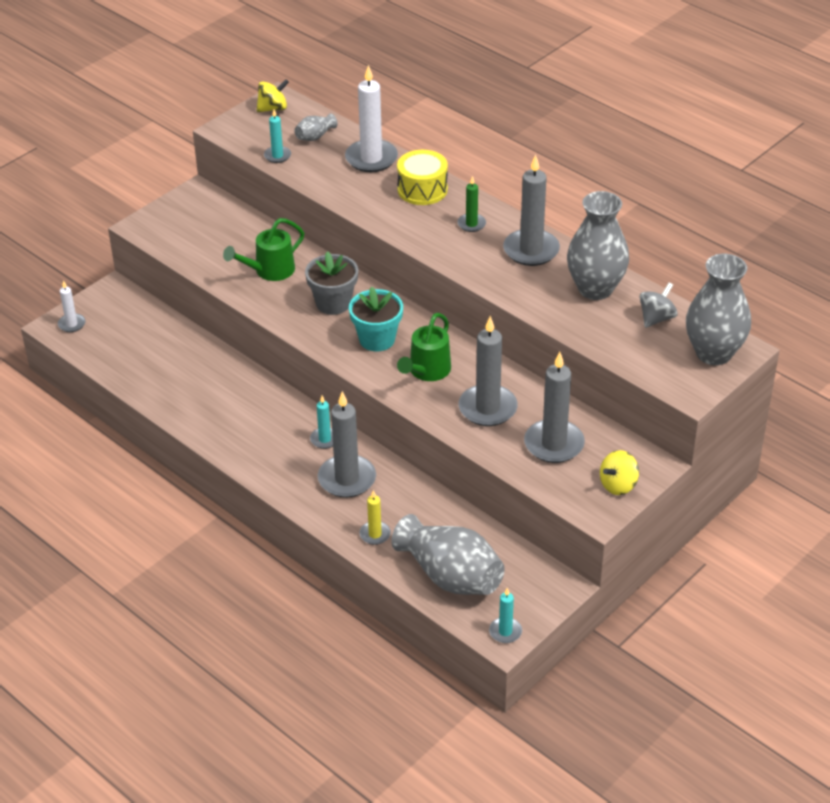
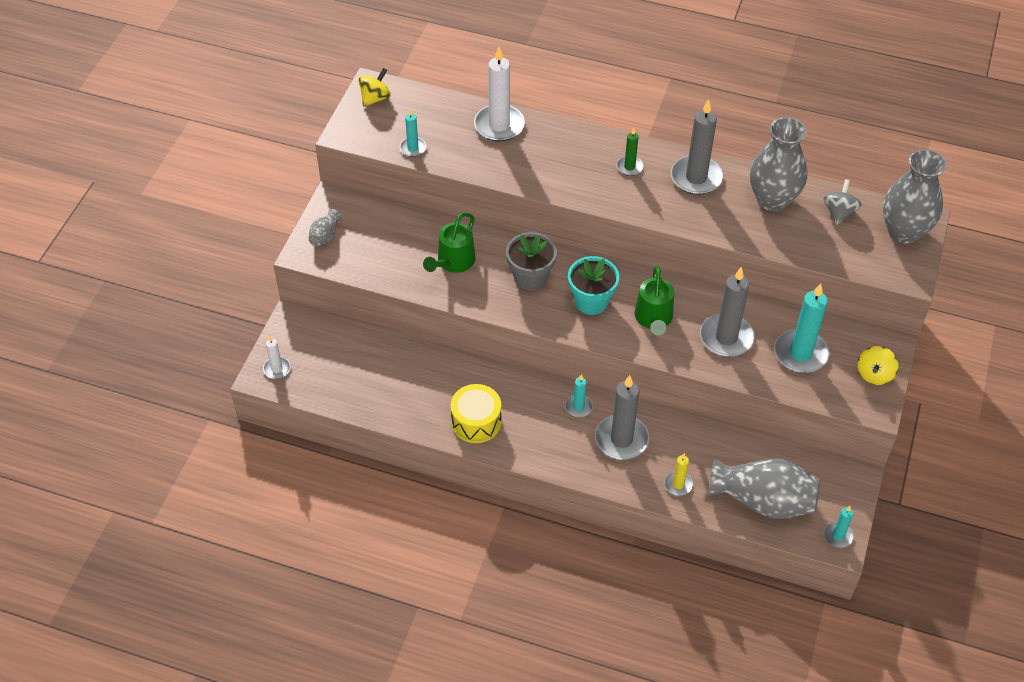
camera: 25 degrees left, 10 degrees up
(315, 137) = (433, 117): grey vase -> grey vase (325, 236)
(422, 189) = (564, 144): yellow drum -> yellow drum (476, 422)
(554, 444) = (800, 353): grey candle -> turquoise candle

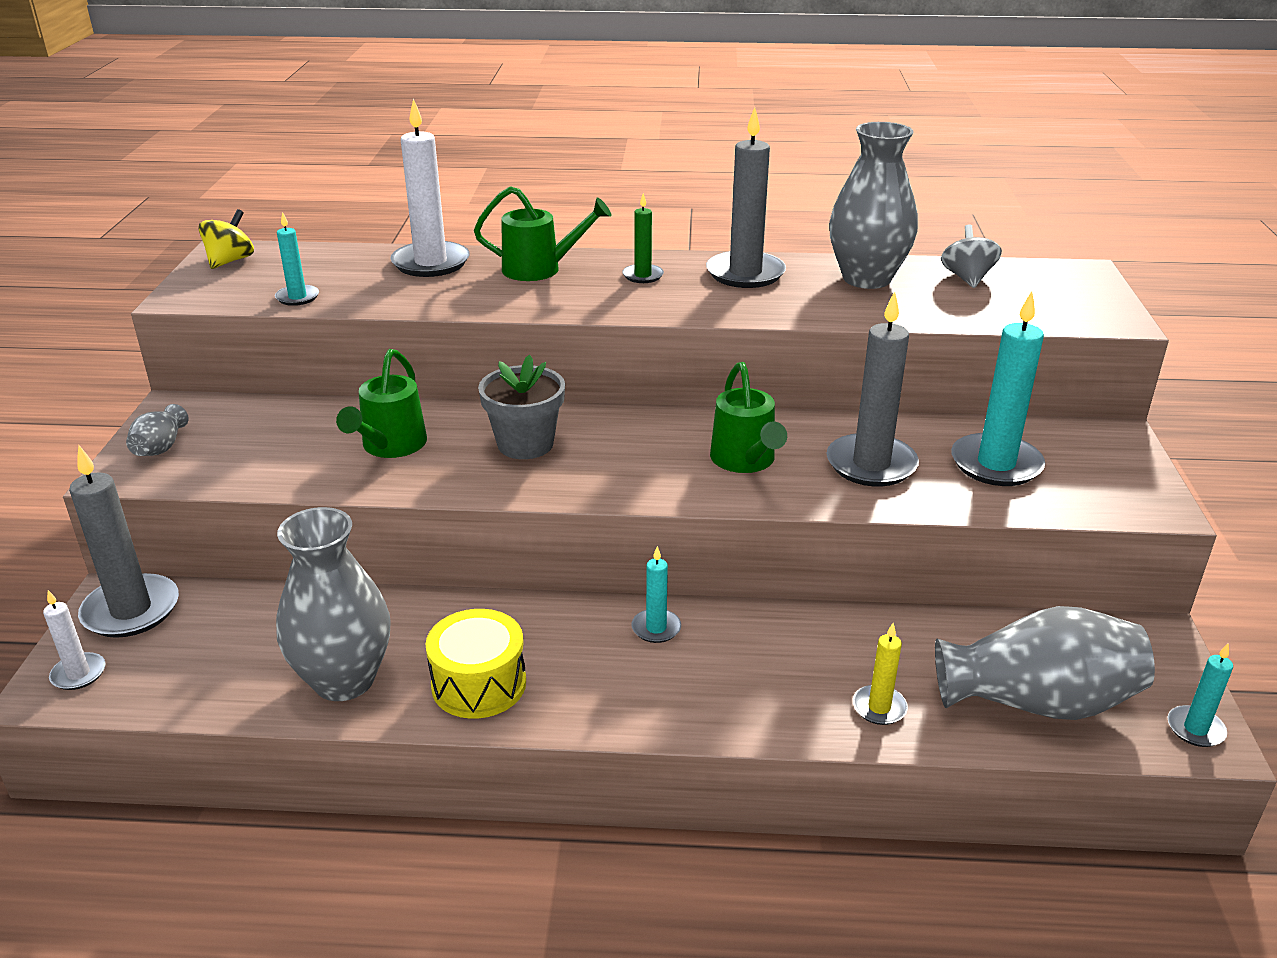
camera: 15 degrees left, 20 degrees down
(567, 146) = (541, 269): none -> green watering can
(591, 301) = (635, 456): turquoise flower pot -> none
(621, 439) = (749, 660): grey candle -> grey candle (131, 610)
(874, 374) = (1122, 469): yellow spinning top -> none
(904, 231) = (1069, 283): grey vase -> grey vase (344, 680)

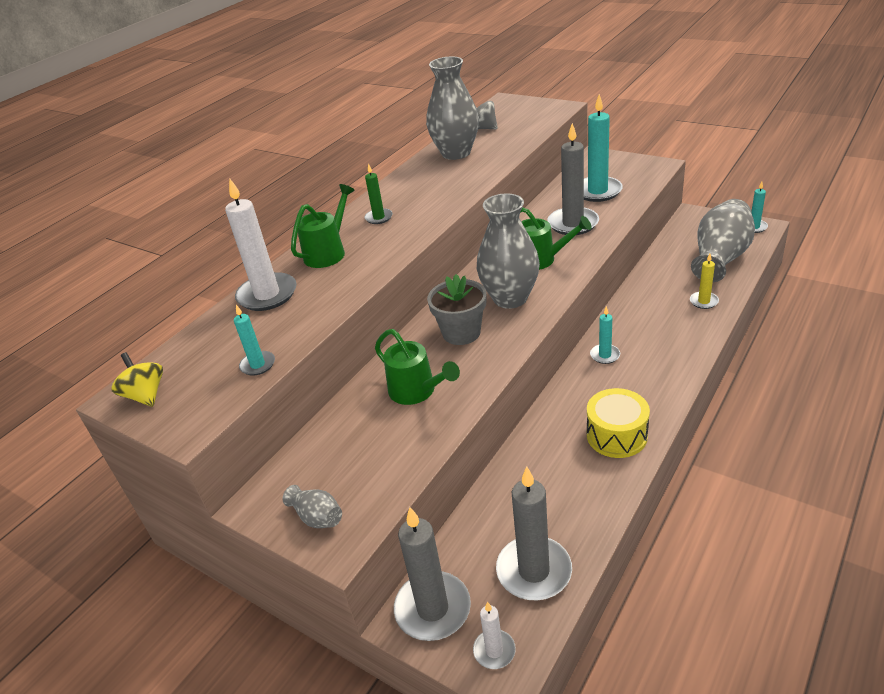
camera: 55 degrees left, 5 degrees up
(344, 680) = (581, 496): grey vase -> grey vase (510, 298)
(745, 273) = (412, 185): grey candle -> grey candle (534, 571)

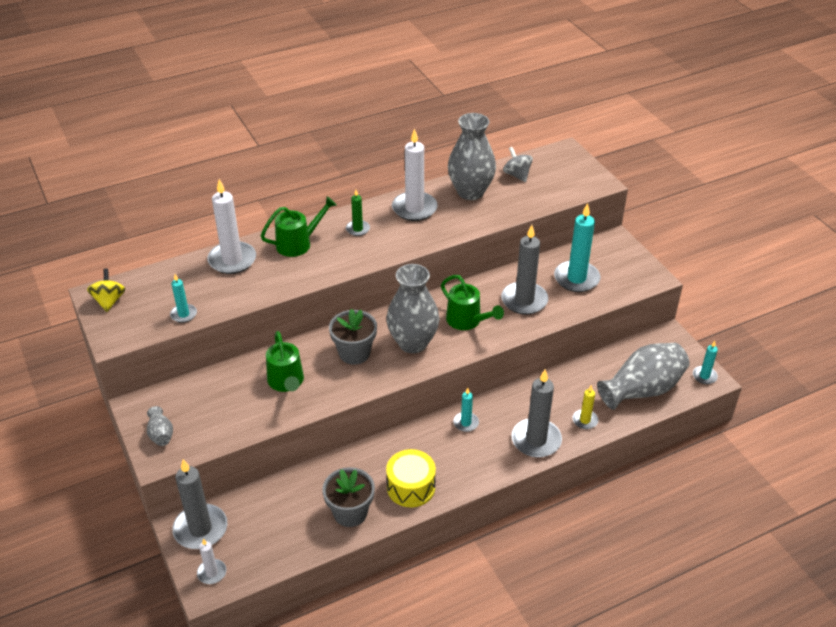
camera: 25 degrees right, 5 degrees up
(417, 183) = (414, 208): none -> white candle
(534, 571) = (275, 542): grey candle -> grey candle (536, 440)
(583, 493) = (350, 512): none -> grey flower pot

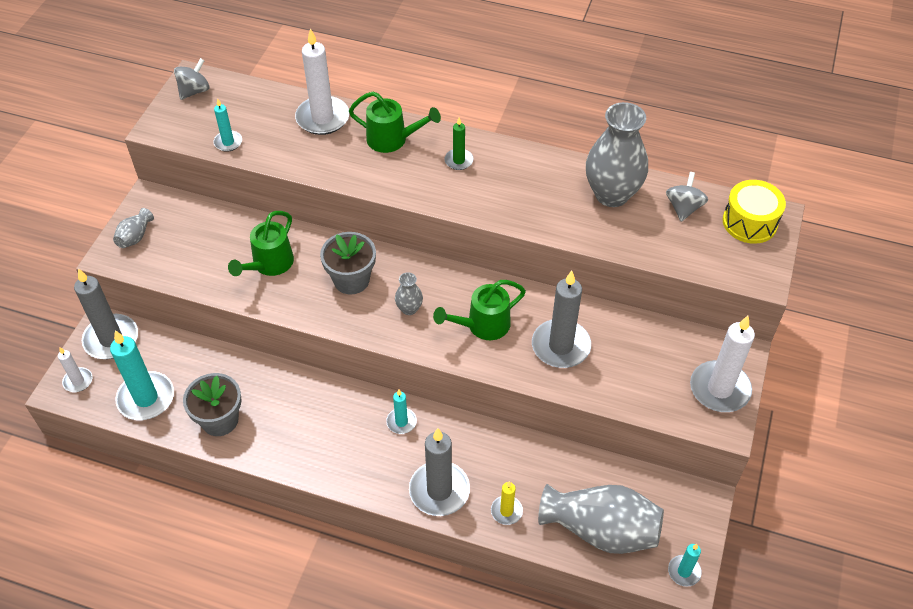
camera: 45 degrees right, 10 degrees up
(109, 301) = (194, 91): yellow spinning top -> grey spinning top
(411, 487) = (288, 439): yellow drum -> yellow drum (749, 222)
(413, 343) = (409, 309): grey vase -> grey vase, size x0.45
(414, 208) = (535, 175): white candle -> white candle (719, 389)
(467, 321) = (482, 326): green watering can -> green watering can turned 60 degrees clockwise
(576, 278) = (642, 363): turquoise candle -> turquoise candle (146, 398)

